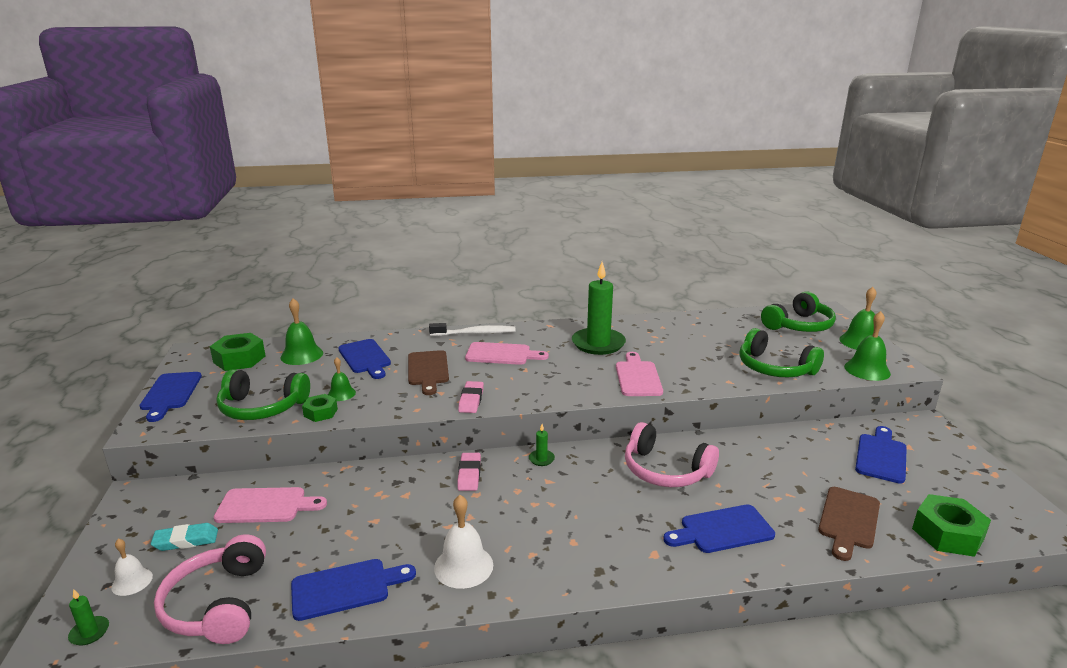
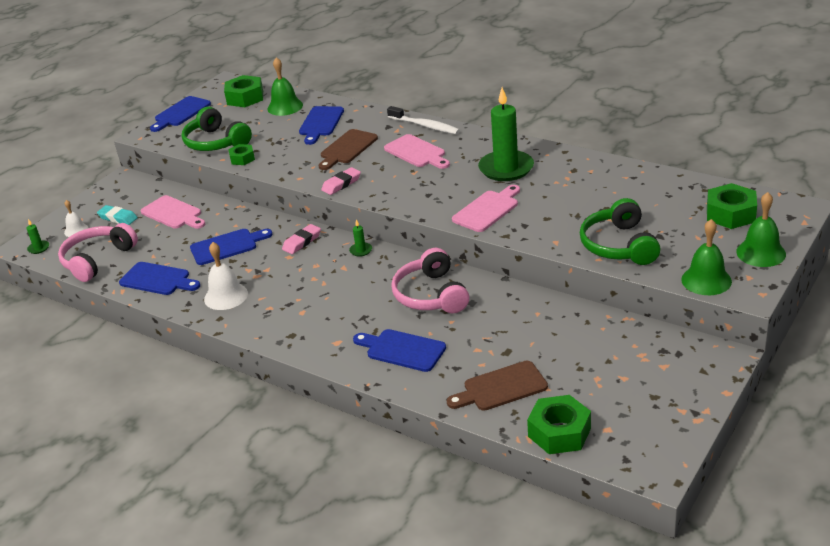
camera: 45 degrees right, 10 degrees up
(341, 394) = (271, 148): green bell -> none
(799, 325) = (730, 214): green headphones -> green nut
(881, 456) = (622, 361): blue cutting board -> blue cutting board (227, 246)

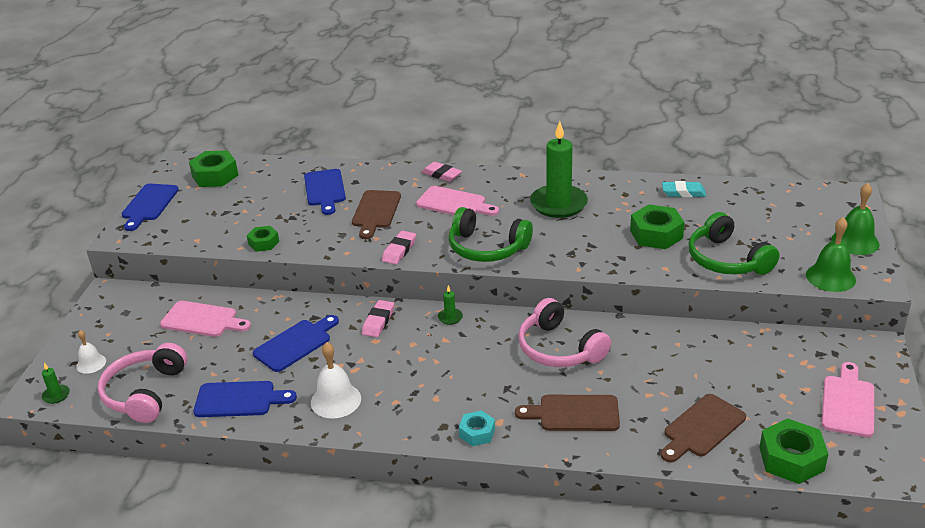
camera: 25 degrees left, 0 degrees up
(118, 218) = (136, 338): turquoise eraser -> turquoise eraser (683, 192)
(216, 142) = (217, 230): green headphones -> green headphones (487, 248)
(285, 107) = (270, 178): green bell -> none
(313, 346) = (477, 433): none -> turquoise nut
(402, 350) = (574, 413): blue cutting board -> brown cutting board
(425, 126) = (441, 175): white toothbrush -> pink eraser
(487, 210) = (573, 249): pink cutting board -> pink cutting board (848, 403)
(730, 214) = (800, 210): green nut -> green nut (656, 234)

